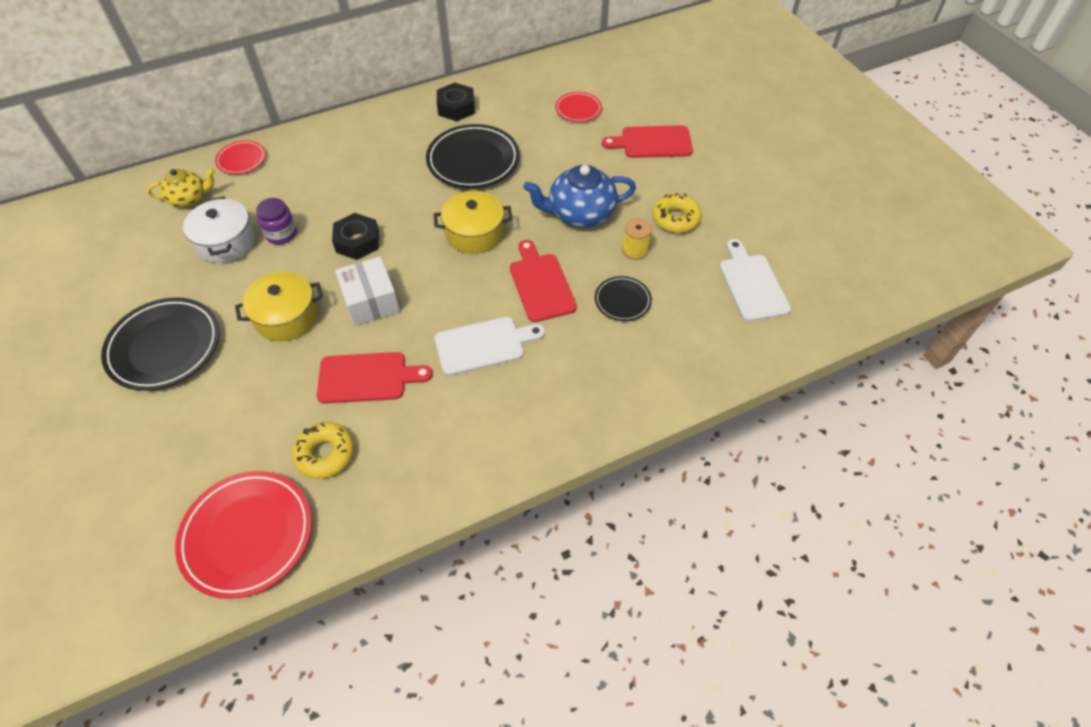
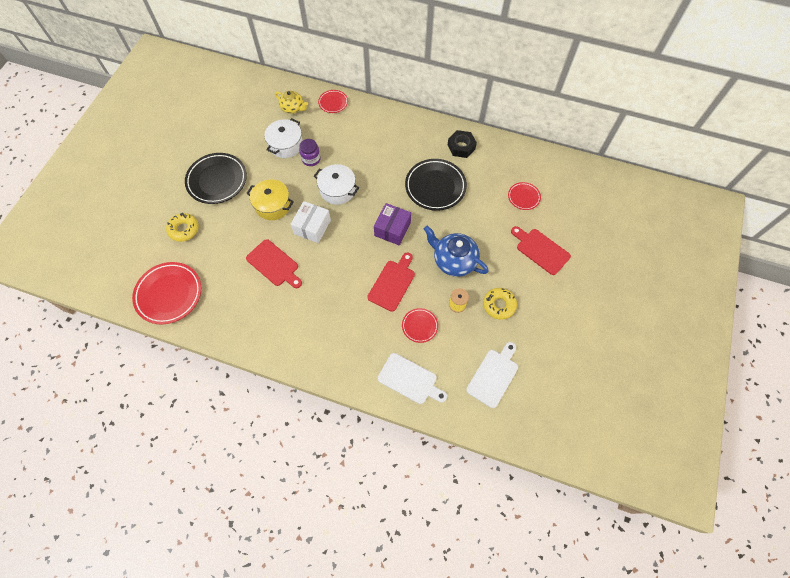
camera: 45 degrees right, 10 degrees up
(325, 454) = (226, 285): yellow donut -> yellow donut (184, 229)
(357, 242) = (337, 190): black nut -> white pot
(474, 233) = (392, 229): yellow pot -> purple box
(484, 345) = (335, 292): white cutting board -> white cutting board (410, 379)
(622, 301) = (419, 326): black plate -> red plate

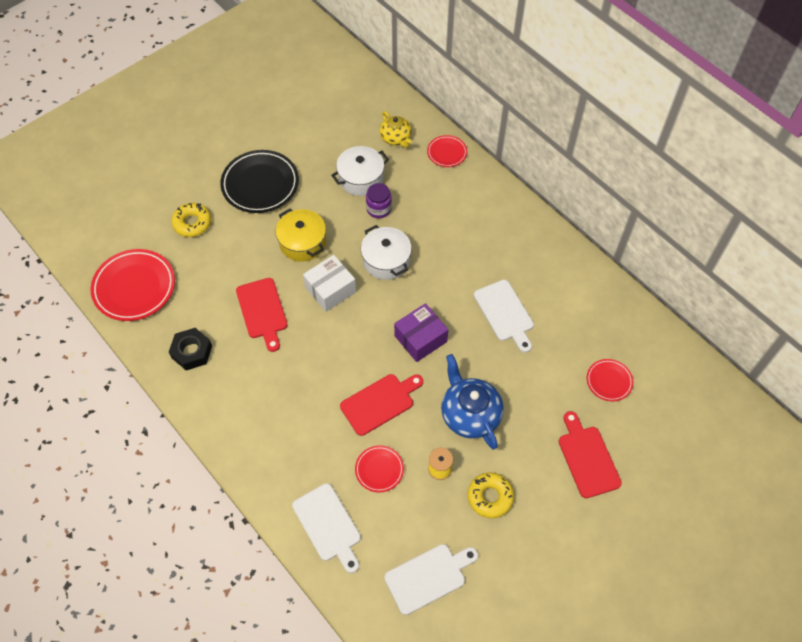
camera: 30 degrees right, 5 degrees down
(435, 187) = (505, 313): black plate -> white cutting board
(461, 147) = (569, 279): black nut -> black nut (192, 352)

